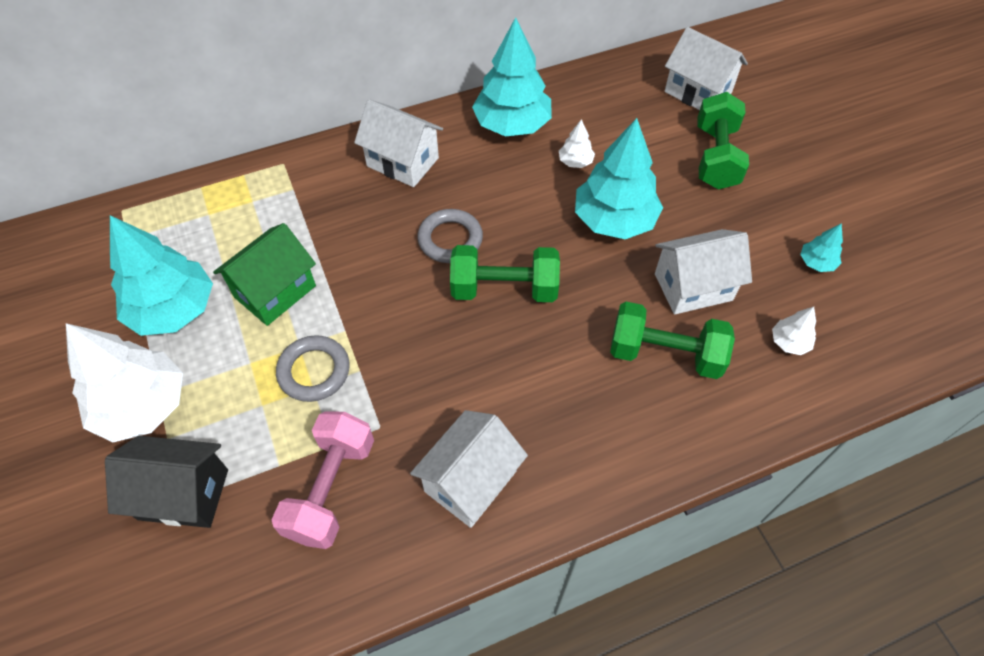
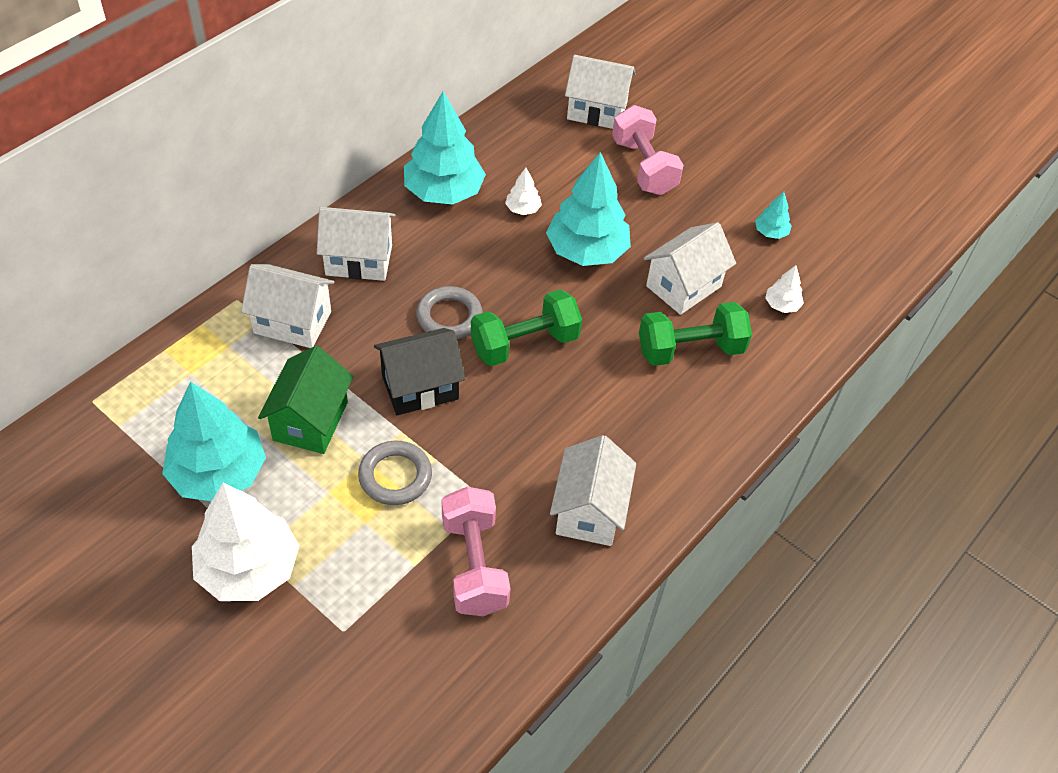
camera: 30 degrees left, 5 degrees down
(183, 494) = (342, 624): black house -> black house (420, 387)
(315, 198) = (292, 322): none -> white house
(716, 157) = (644, 167): green dumbbell -> pink dumbbell

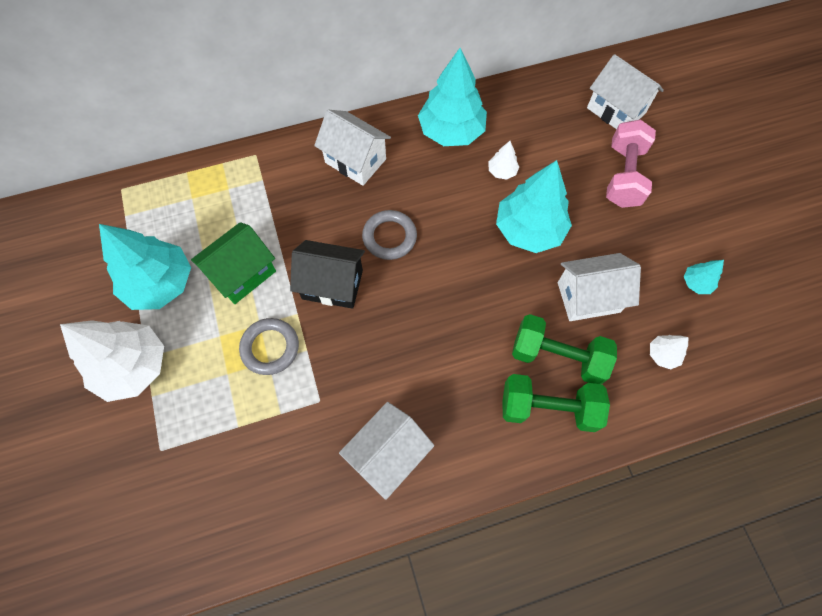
camera: 35 degrees right, 15 degrees up
(292, 322) = (280, 190): white house -> none
(474, 565) = (277, 450): pink dumbbell -> none
(524, 343) = (430, 286): green dumbbell -> green dumbbell (548, 408)

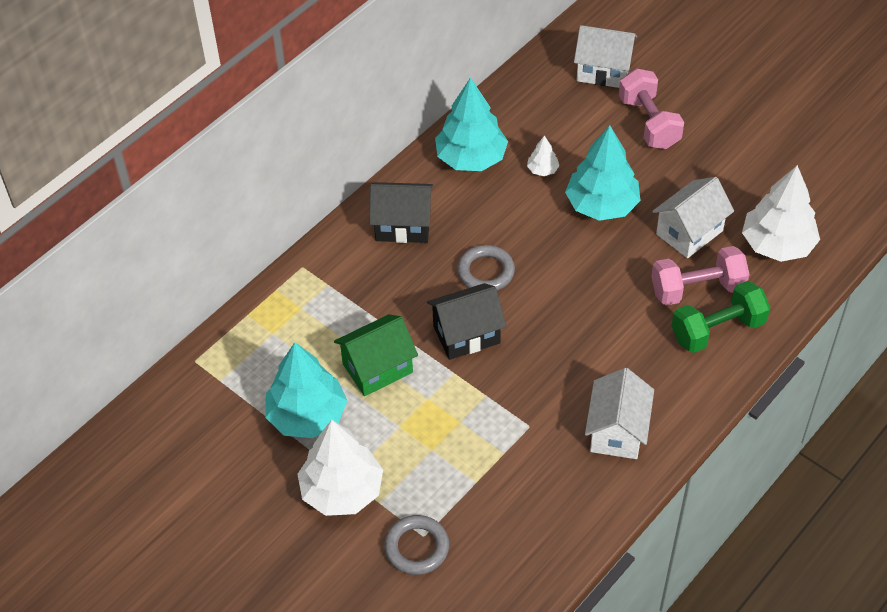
camera: 30 degrees left, 15 degrees down
(242, 273) = (377, 368): green house -> green house turned 45 degrees clockwise
(270, 348) = (453, 410): grey ring -> grey ring (417, 547)
(355, 161) = (403, 225): white house -> black house
(557, 356) = (697, 289): green dumbbell -> pink dumbbell
(662, 354) = (777, 244): white tree -> white tree, size x2.25
(696, 283) = (766, 178): turquoise tree -> none

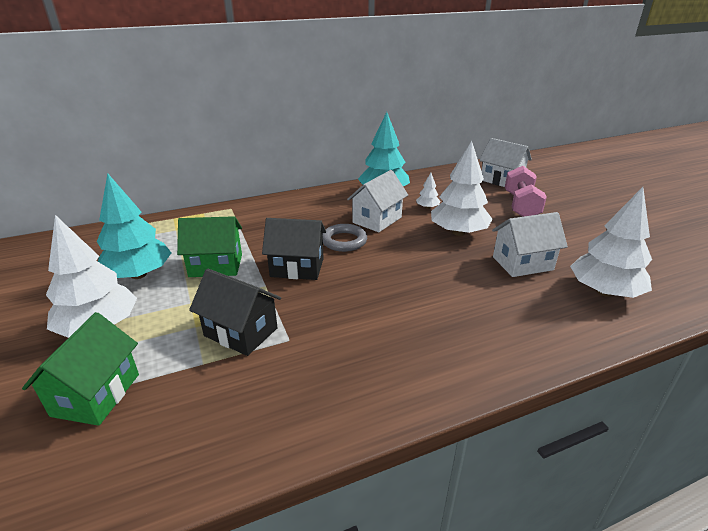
camera: 25 degrees right, 20 degrees down
(403, 225) = (311, 207): black house -> black house (241, 332)
(417, 547) = (96, 394): grey ring -> green house
(602, 205) = (458, 232): turquoise tree -> white tree
(617, 431) = (364, 374): white house -> white house (377, 220)
(697, 289) = (511, 298): pink dumbbell -> none
(717, 330) = (516, 330): green dumbbell -> none

